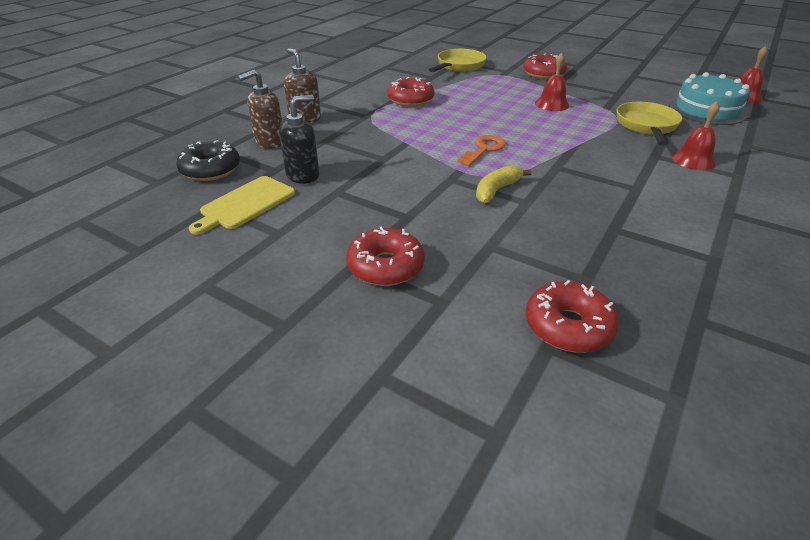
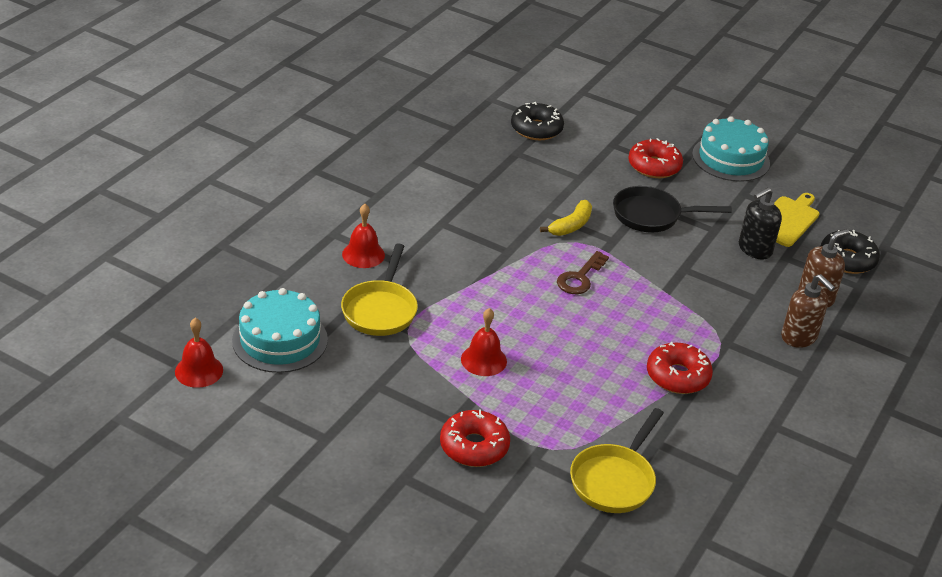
camera: 175 degrees right, 0 degrees up
(264, 285) = (730, 158): none -> turquoise cake
(404, 203) = (652, 216): none -> black pan
(484, 149) = (580, 277): orange key -> brown key
(568, 326) = (536, 129): red donut -> black donut

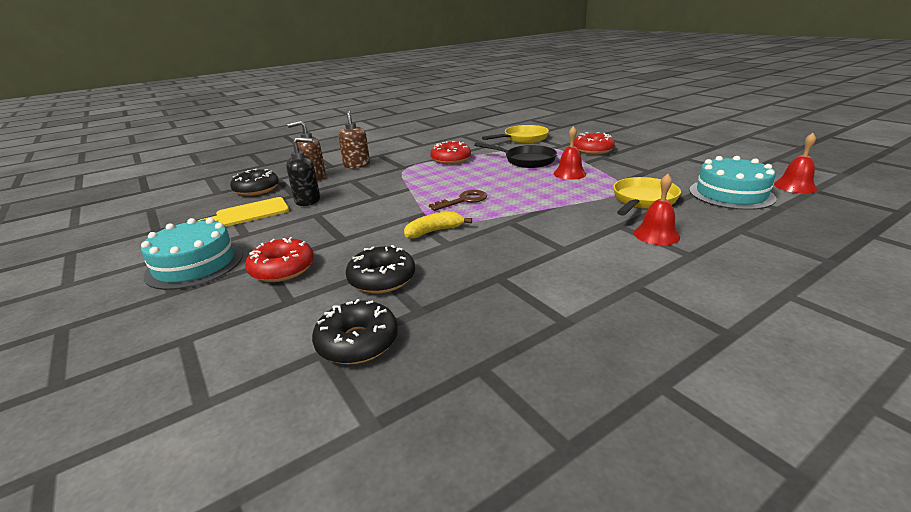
camera: 150 degrees left, 10 degrees down
(566, 171) = (382, 279): none -> black donut
(652, 216) = (351, 229): black pan -> black pan (526, 160)

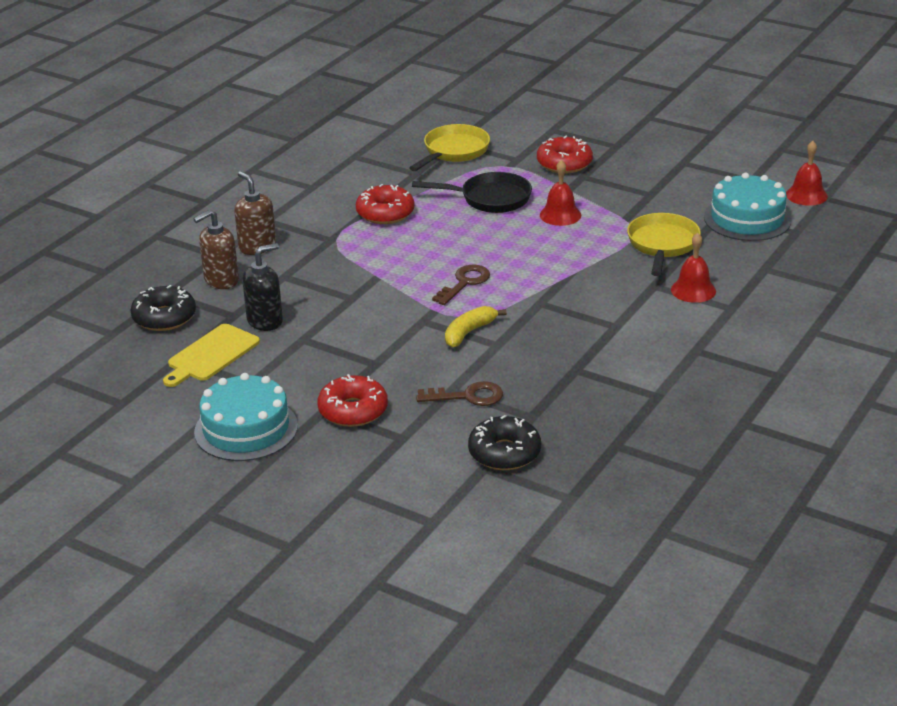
camera: 25 degrees left, 5 degrees up
(382, 279) = (468, 396): black donut -> brown key

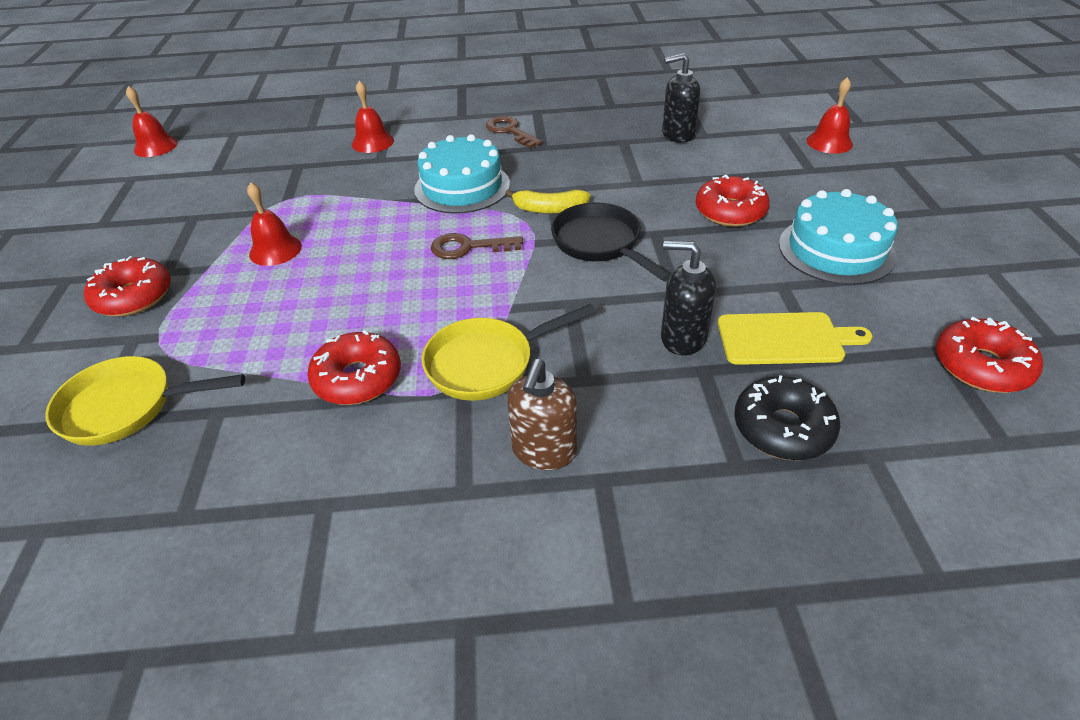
camera: 125 degrees left, 10 degrees up
(90, 408) = (981, 366): none -> red donut
(221, 280) = (654, 431): brown soap dispenser -> none
(373, 534) = (829, 142): none -> red bell
(468, 396) = (637, 172): brown key -> brown key (510, 131)
(490, 199) = (263, 312): black pan -> black pan (600, 243)
(504, 453) = (677, 134): black donut -> black soap dispenser
(662, 245) = (303, 177): yellow pan -> yellow pan (487, 363)
(747, 218) = (221, 157): turquoise cake -> turquoise cake (462, 187)

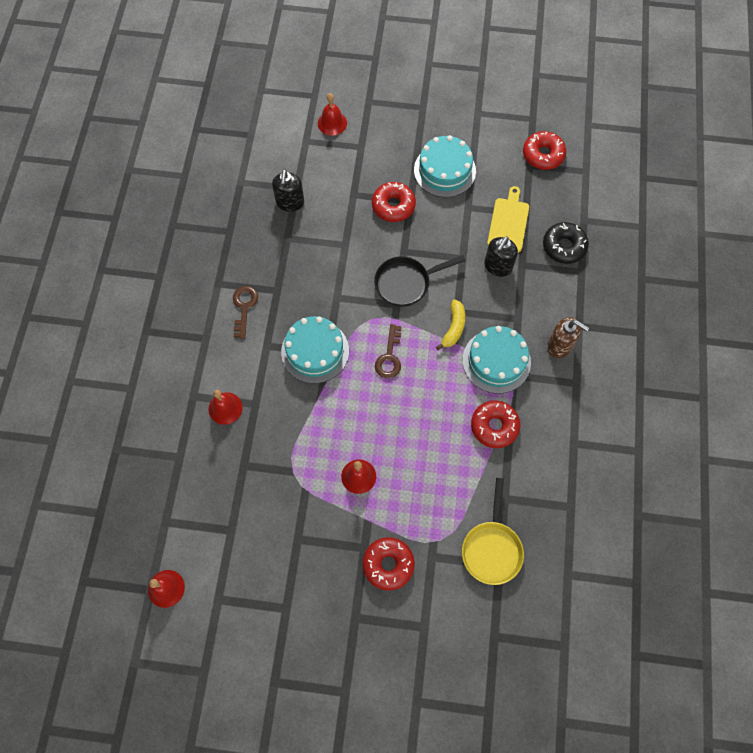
camera: 80 degrees left, 25 degrees up
(487, 363) = (496, 361): yellow pan -> turquoise cake
(510, 131) = (244, 307): brown key -> brown key turned 120 degrees clockwise
(549, 209) = (360, 303): yellow banana -> yellow banana (453, 327)

